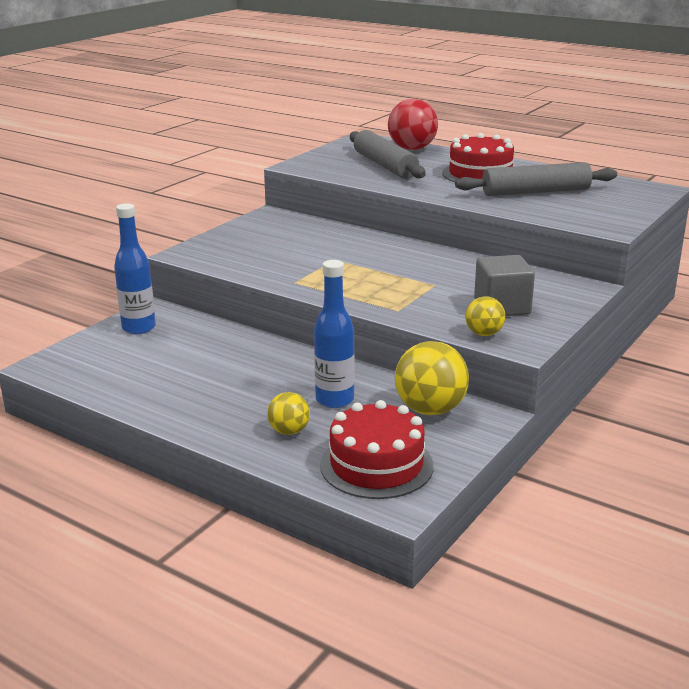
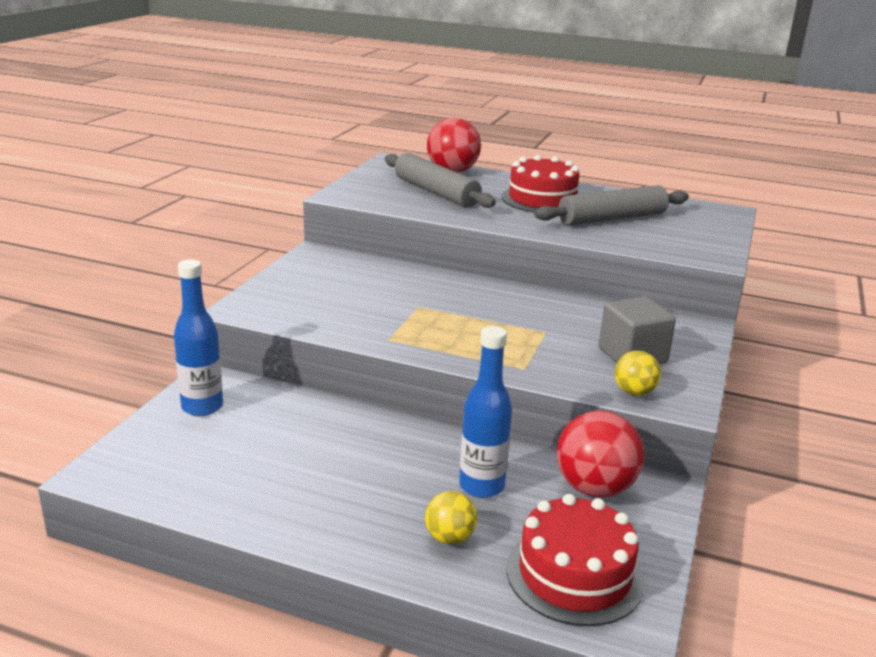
camera: 15 degrees left, 0 degrees up
(430, 409) = (594, 488): yellow ball -> red ball

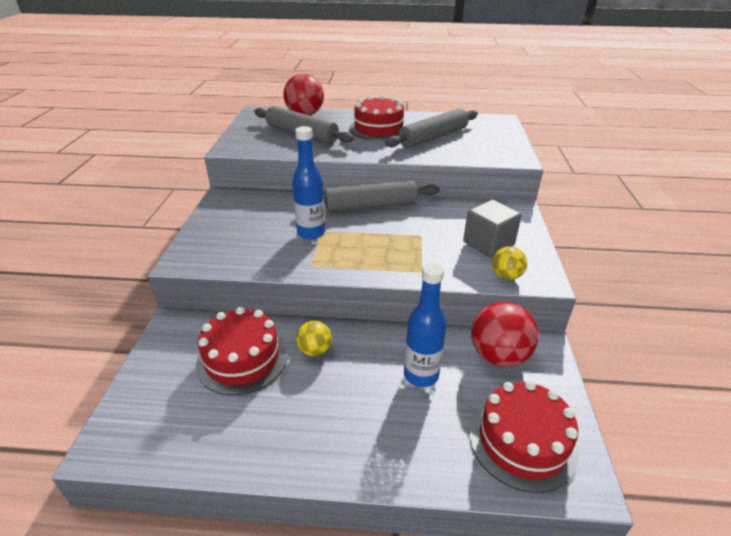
camera: 15 degrees left, 10 degrees up
(202, 407) = (175, 352): blue bottle -> blue bottle (311, 233)
(274, 427) = (242, 359): none -> red cake
(449, 538) = (419, 432): yellow ball -> yellow ball (314, 350)
(497, 290) = (370, 205): none -> grey rolling pin

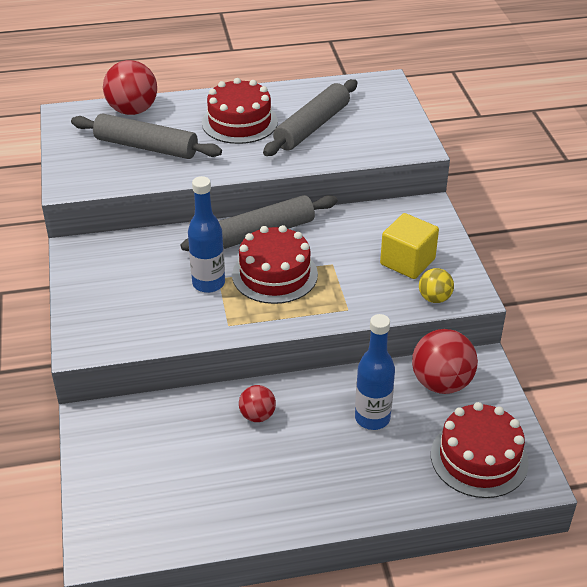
camera: 15 degrees left, 5 degrees up
(242, 359) = (186, 440): red cake -> red cake (274, 274)
(314, 350) = (257, 415): yellow ball -> red ball
(488, 244) = (407, 262): grey cube -> yellow cube

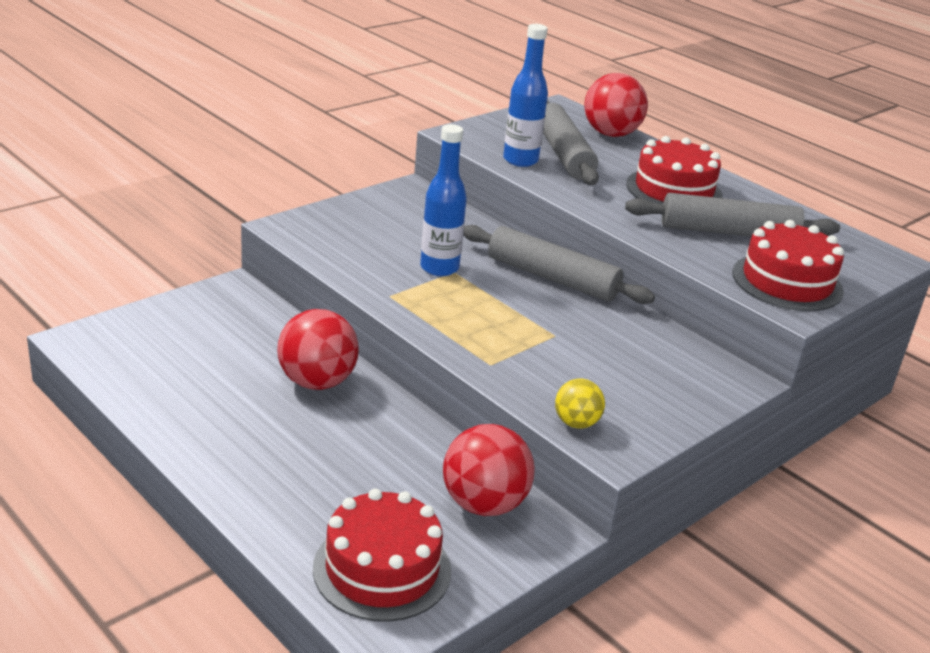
camera: 55 degrees right, 10 degrees down
(257, 415) = (317, 382): red ball -> red ball, size x1.79
(274, 274) = (496, 303): red cake -> red cake (787, 282)
(372, 418) = (378, 463): blue bottle -> blue bottle (520, 160)
(407, 262) = (619, 387): yellow cube -> none

